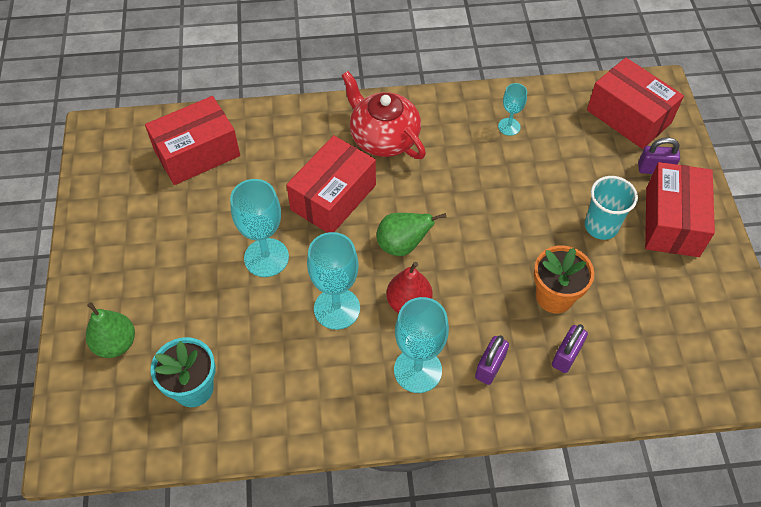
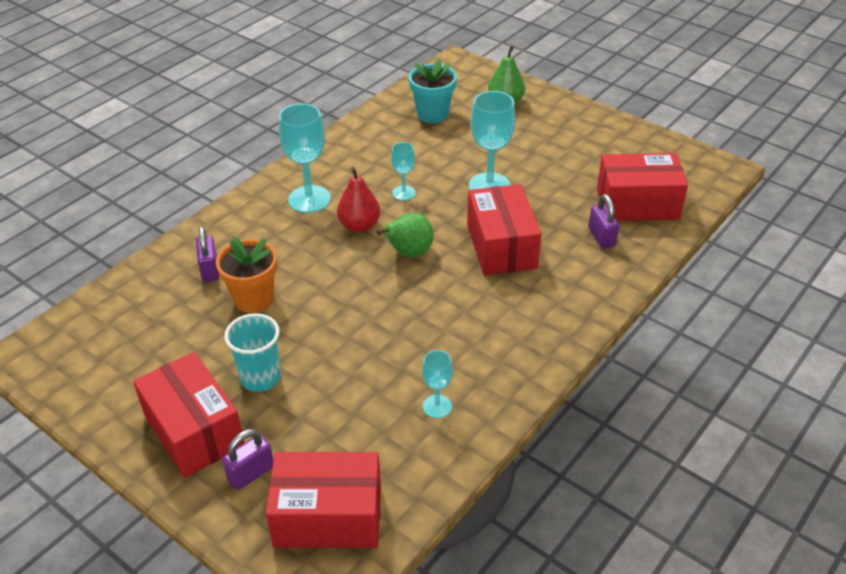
camera: 135 degrees right, 15 degrees down
(197, 153) = (637, 204): red box -> red box turned 75 degrees clockwise
(337, 308) = (403, 193): turquoise goblet -> turquoise goblet, size x0.55
(383, 137) = (529, 313): red teapot -> none
(490, 367) = (261, 230): purple padlock -> purple padlock (601, 237)

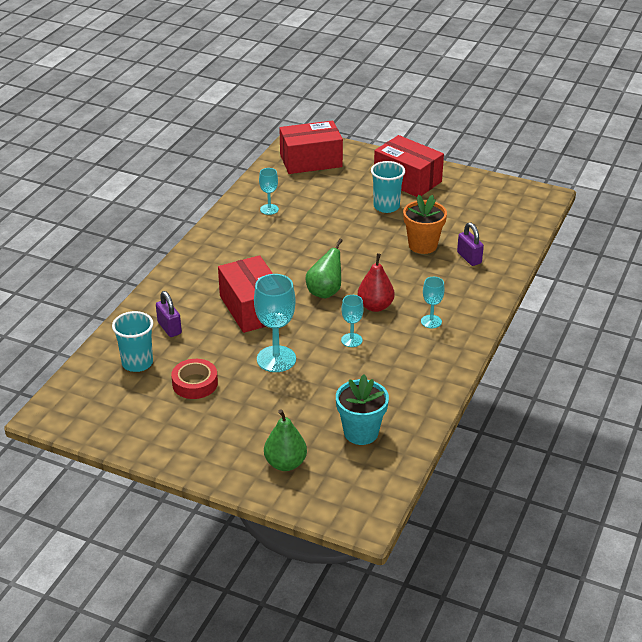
camera: 165 degrees right, 5 degrees down
(251, 473) = (362, 169): purple padlock -> none
(309, 199) = (431, 321): turquoise goblet -> turquoise goblet, size x0.55
(577, 175) = (195, 383): none -> red tape
(637, 204) = (137, 363): red box -> turquoise cup

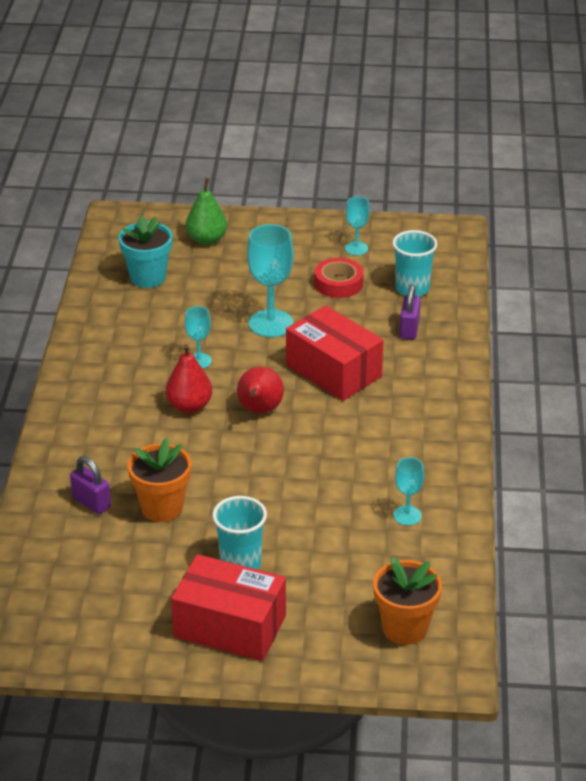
camera: 160 degrees right, 0 degrees up
(169, 328) = (409, 329): purple padlock -> purple padlock turned 60 degrees clockwise
(311, 161) = (405, 628): red box -> orange flower pot
(325, 292) = (259, 410): green pear -> red pear
(431, 321) = (115, 403): turquoise goblet -> turquoise goblet (356, 248)

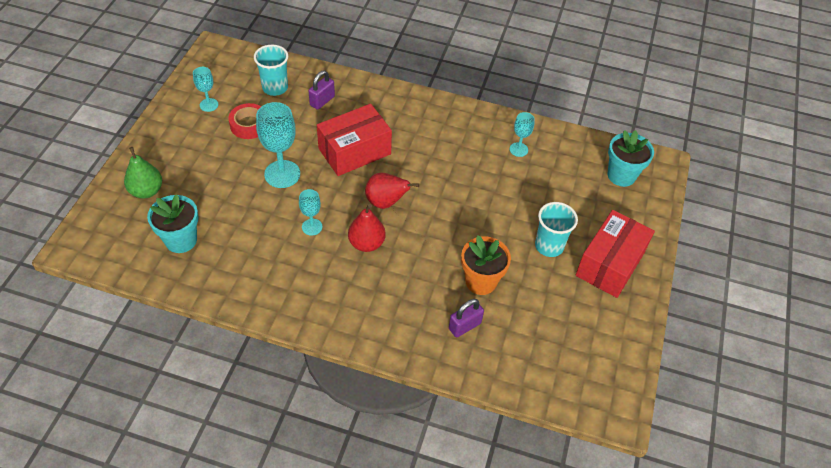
camera: 80 degrees left, 15 degrees up
(405, 628) = (621, 175): orange flower pot -> turquoise flower pot
(409, 329) = (322, 101): purple padlock -> purple padlock turned 75 degrees counterclockwise

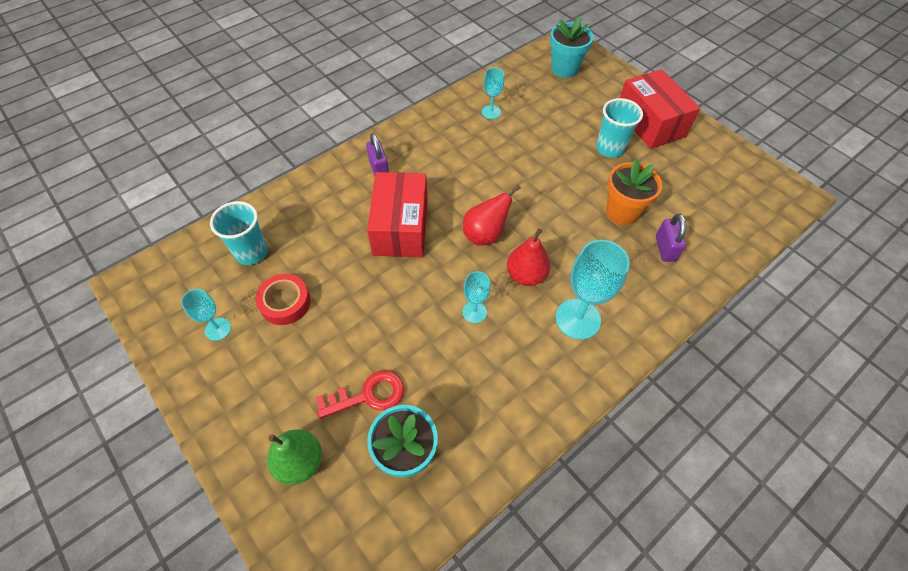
camera: 55 degrees left, 5 degrees up
(210, 201) = (368, 395): none -> red key
(282, 174) = (382, 305): turquoise goblet -> turquoise goblet (578, 319)
(322, 101) = (309, 220): purple padlock -> purple padlock (379, 169)

